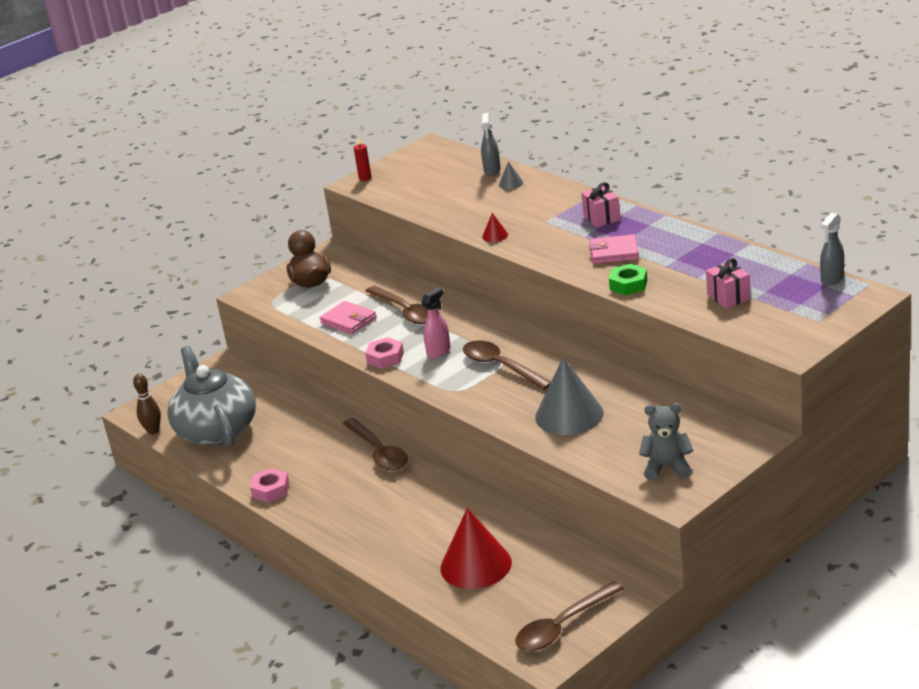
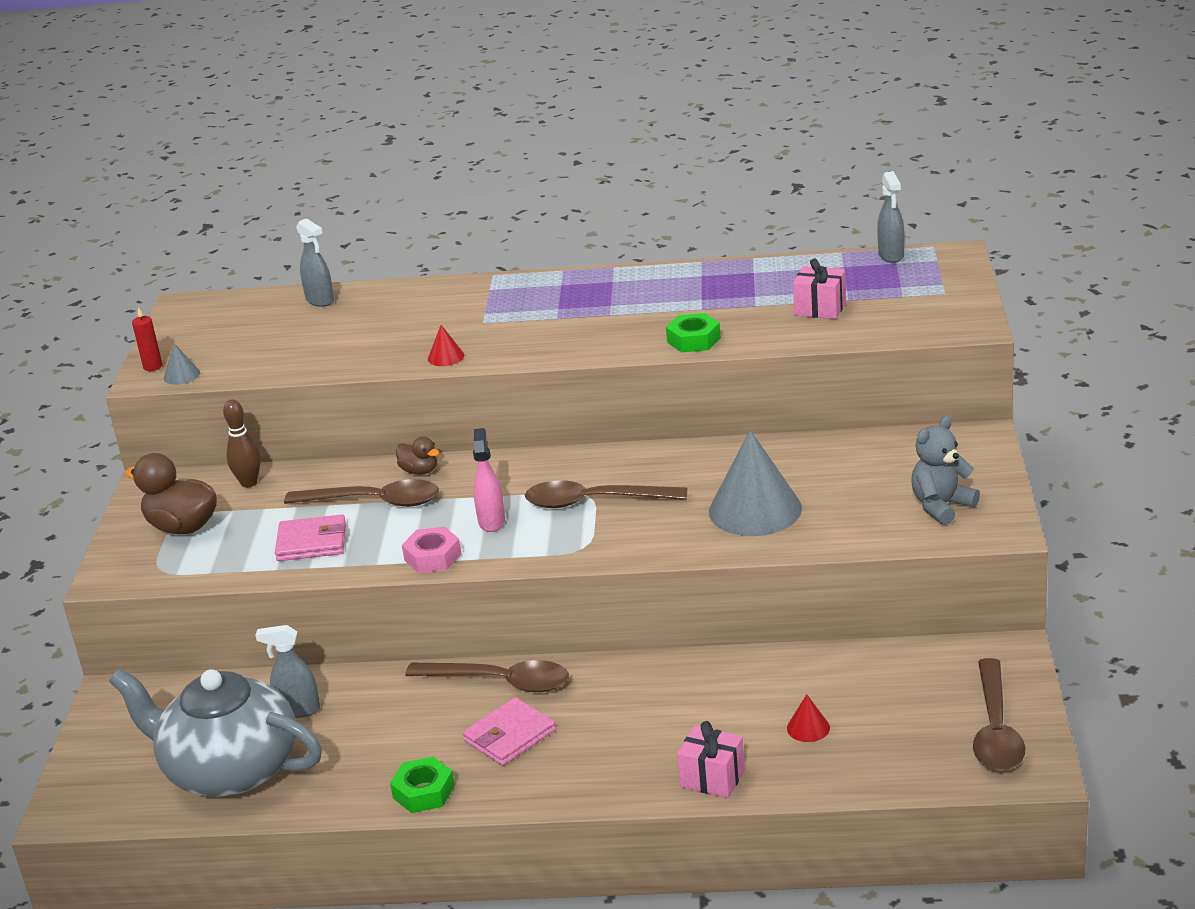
camera: 45 degrees left, 0 degrees up
(153, 431) = (130, 818): brown bowling pin -> brown bowling pin (249, 483)
(271, 490) = (423, 792): pink nut -> green nut
(280, 415) = (298, 710): none -> grey spray bottle
(450, 304) = (419, 471): none -> brown duck
(476, 565) = (808, 728): red cone -> red cone, size x0.43
(511, 183) = (369, 303): grey cone -> grey cone (181, 375)
(601, 218) = (545, 295): pink gift -> pink gift (712, 778)
(614, 252) = (621, 319): pink wallet -> pink wallet (509, 736)

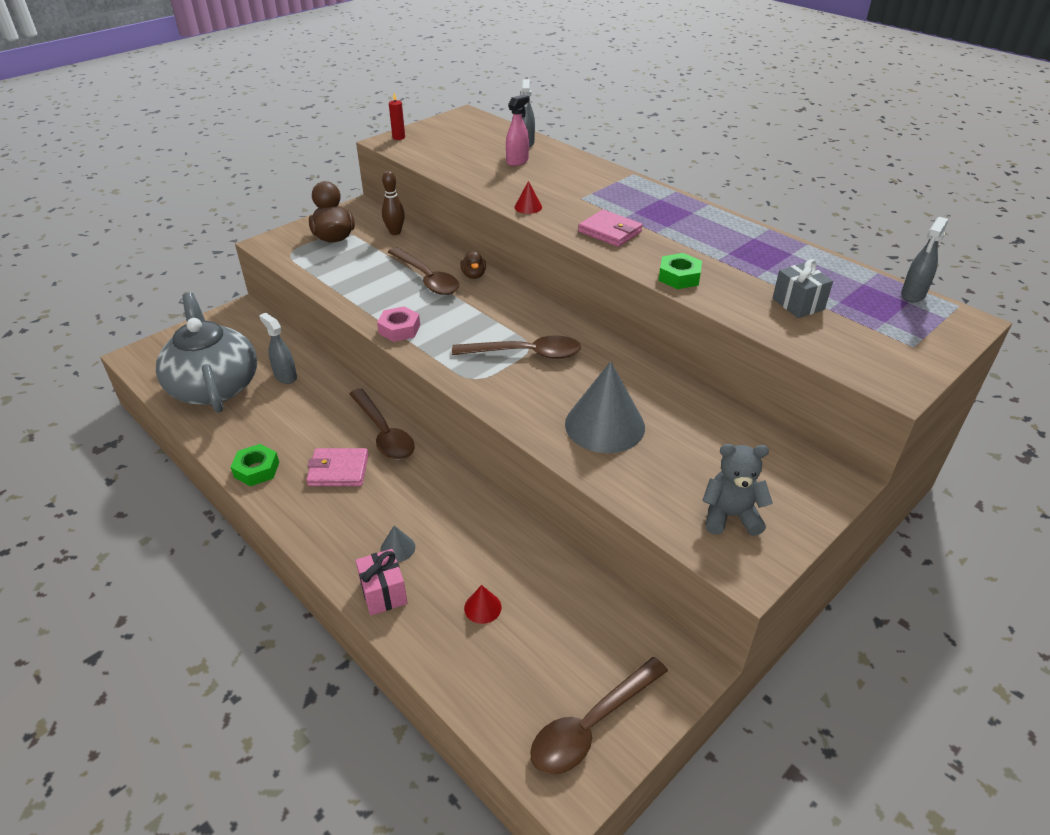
camera: 40 degrees right, 10 degrees up
(181, 375) = (401, 148): grey cone -> grey cone (397, 548)
(312, 542) = (366, 282): pink wallet -> pink wallet (610, 232)
(491, 521) = (458, 328): pink spray bottle -> pink spray bottle (517, 161)
(594, 502) = (526, 353): brown spoon -> brown spoon turned 135 degrees clockwise
(820, 309) = (798, 304): pink gift -> grey gift

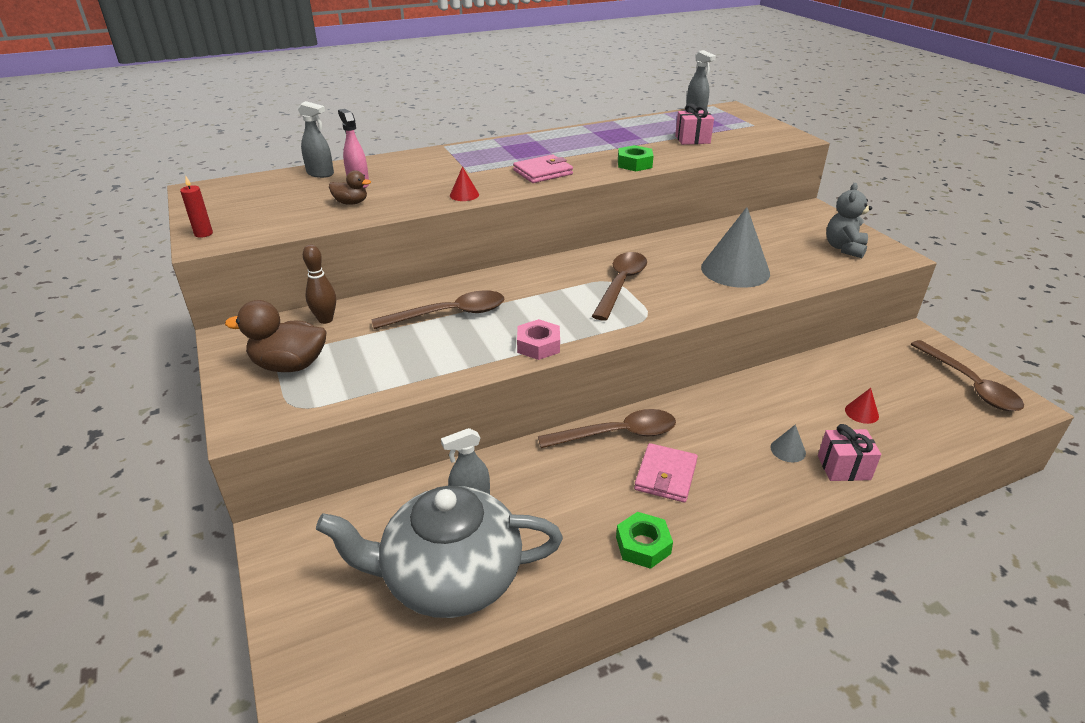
camera: 70 degrees left, 5 degrees down
(474, 275) = (466, 287): brown duck -> brown duck (351, 203)
(798, 304) = (692, 139): grey gift -> pink gift

